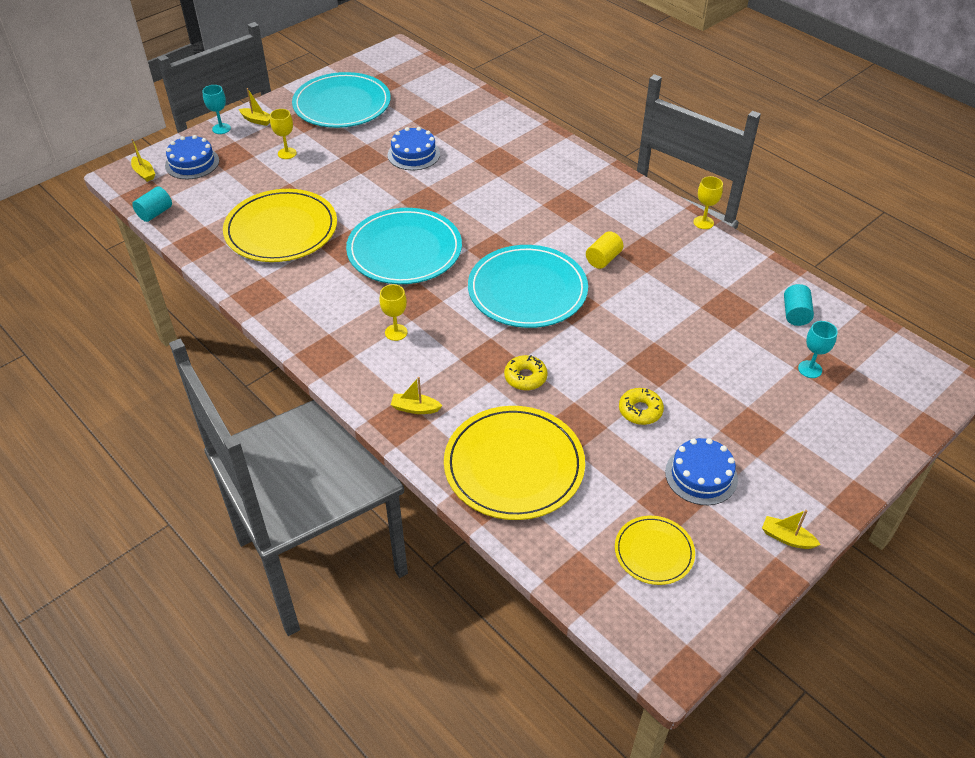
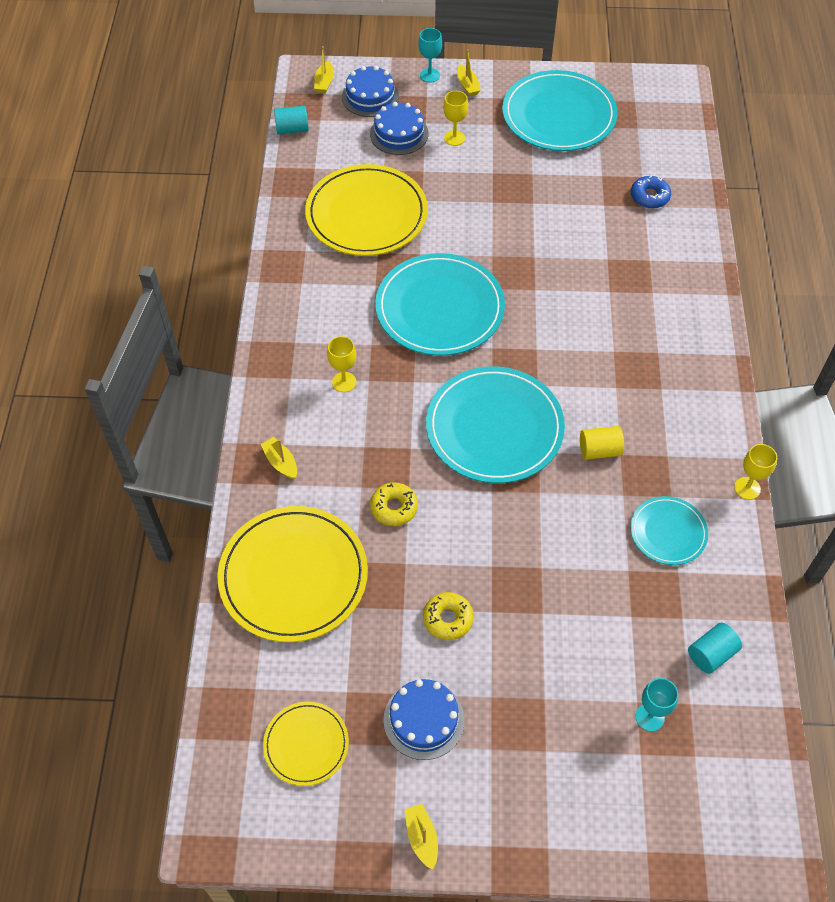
camera: 45 degrees right, 10 degrees up
(413, 154) = (560, 213): blue cake -> blue cake (399, 134)
(456, 115) = (649, 196): none -> blue donut
(694, 273) = (668, 532): none -> turquoise plate

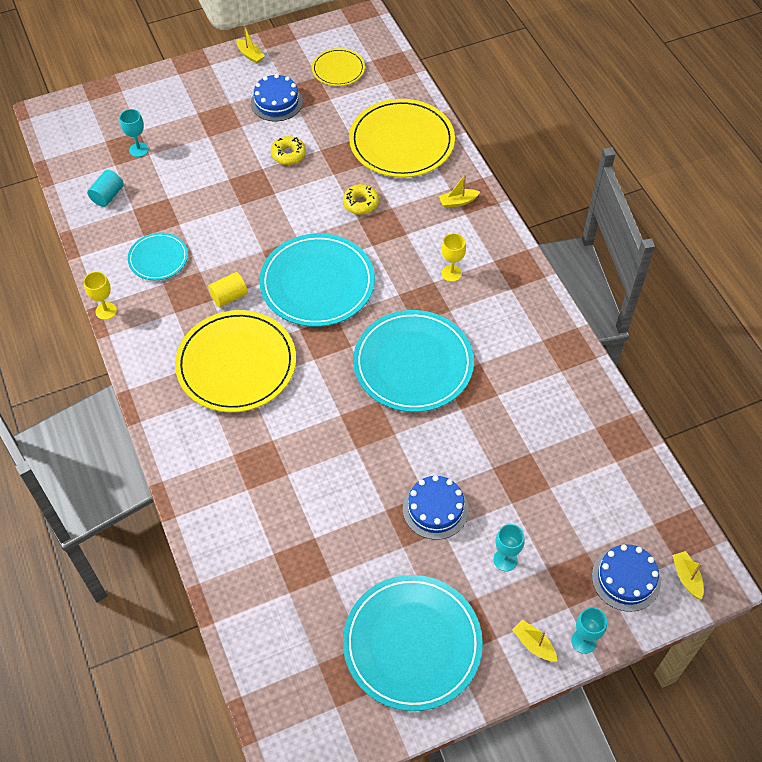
camera: 155 degrees right, 0 degrees up
(281, 462) = (458, 202): yellow boat -> yellow boat turned 135 degrees clockwise
(292, 129) = (671, 499): turquoise cylinder -> none
(366, 214) = (533, 430): yellow plate -> yellow plate (236, 364)
(399, 134) = (564, 540): blue cake -> blue cake (435, 509)
(454, 138) = (505, 560): yellow goblet -> turquoise goblet
(649, 196) = (272, 568): blue donut -> none

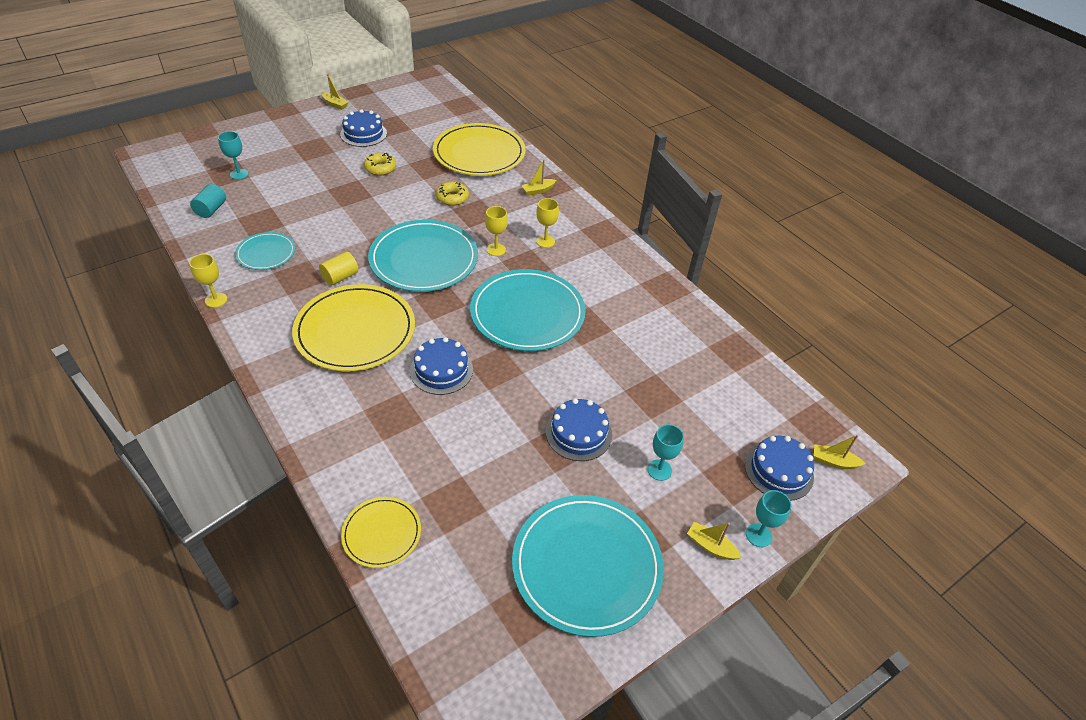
camera: 15 degrees left, 10 degrees down
(314, 420) = (441, 370): none -> blue cake
(338, 69) = (414, 109): yellow plate -> yellow plate (381, 533)
(395, 279) = (496, 250): none -> yellow goblet
(686, 577) = (833, 461): yellow boat -> yellow boat turned 45 degrees counterclockwise

